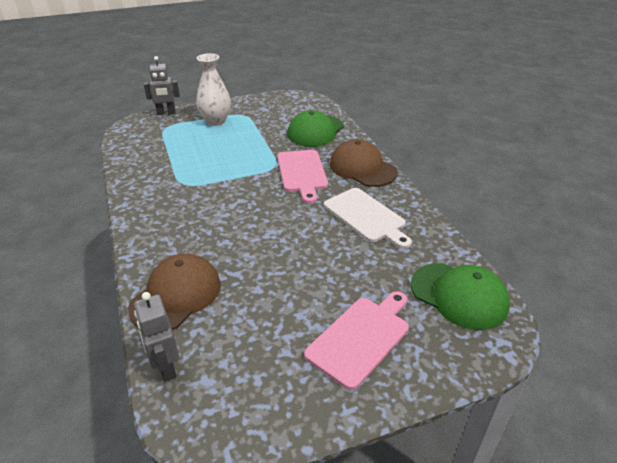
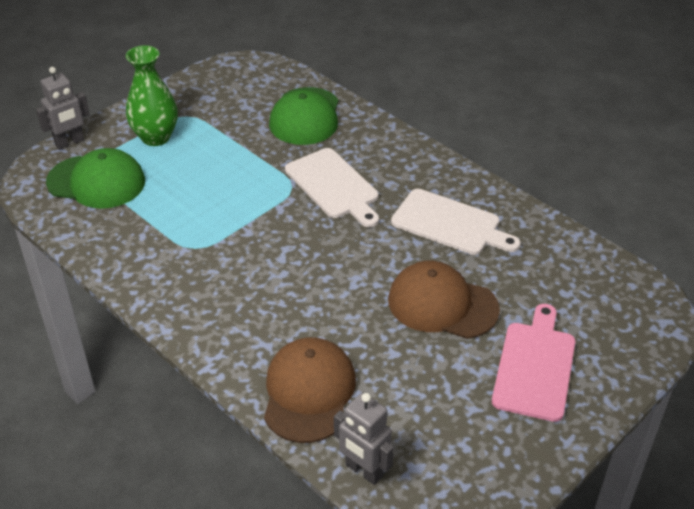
camera: 25 degrees left, 5 degrees up
(216, 121) = (155, 137): white vase -> green vase
(302, 173) = (334, 186): pink cutting board -> white cutting board
(362, 168) = (402, 157): brown cap -> brown cap (442, 304)
(459, 295) = (600, 287): green cap -> green cap (96, 182)

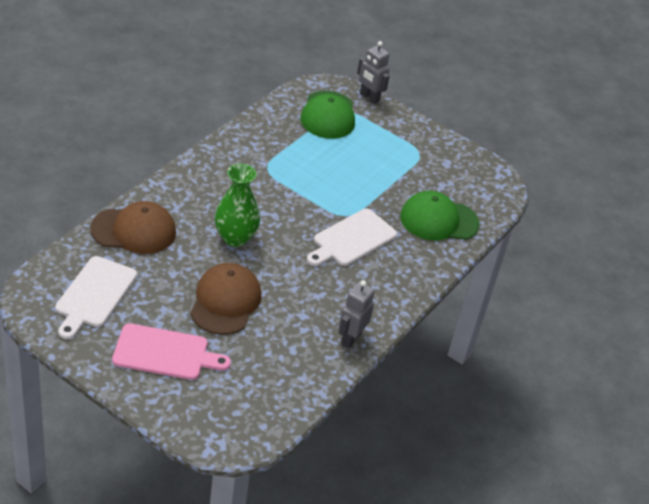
camera: 75 degrees right, 0 degrees up
(155, 137) = (387, 139): green vase -> green vase (235, 238)
(363, 471) = (68, 258): grey robot -> grey robot (350, 338)
(450, 224) = (319, 309): white cutting board -> white cutting board (94, 295)

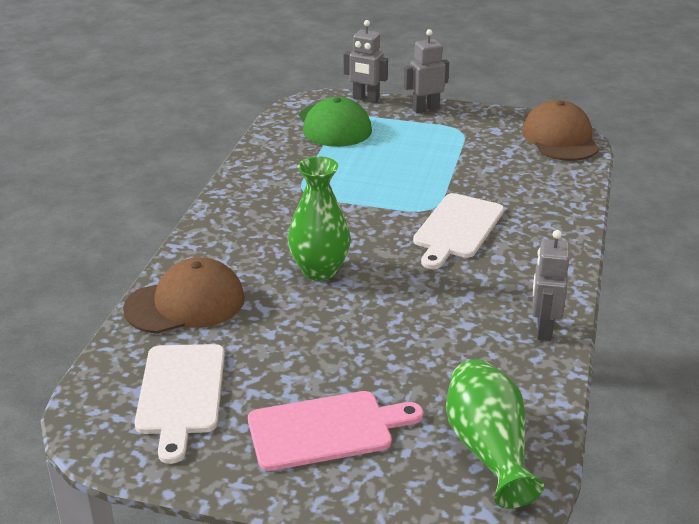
camera: 15 degrees left, 10 degrees down
(225, 301) = (360, 342): brown cap -> brown cap (560, 138)
(252, 405) = (488, 449): none -> green vase
(408, 123) = (425, 109): none -> grey robot
(439, 220) = (534, 182): green cap -> none

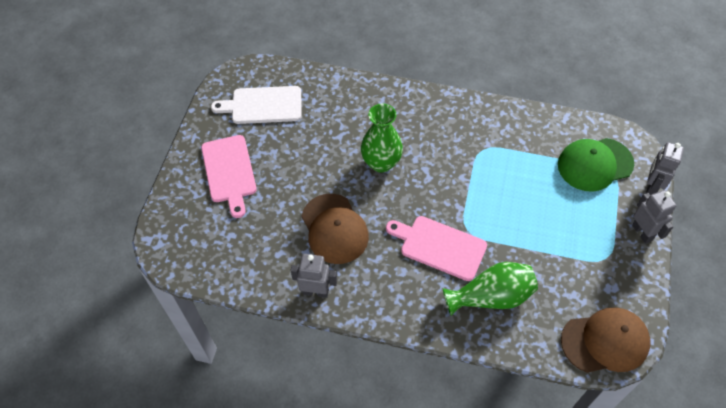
camera: 90 degrees right, 25 degrees up
(185, 303) = (344, 97): brown cap -> brown cap (334, 229)
(457, 229) = (439, 247): white cutting board -> pink cutting board
(488, 449) = (206, 249): green vase -> green vase (491, 297)

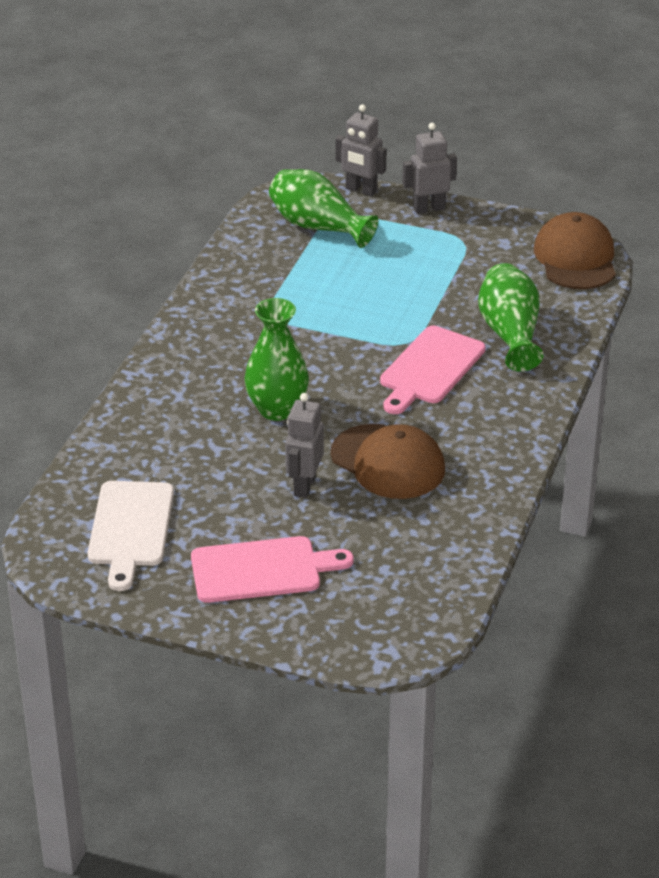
camera: 85 degrees left, 20 degrees down
(316, 291) = (490, 485): grey robot -> grey robot (304, 486)
(334, 229) = (388, 462): brown cap -> brown cap turned 60 degrees clockwise
(595, 164) = (318, 227): green cap -> green vase

